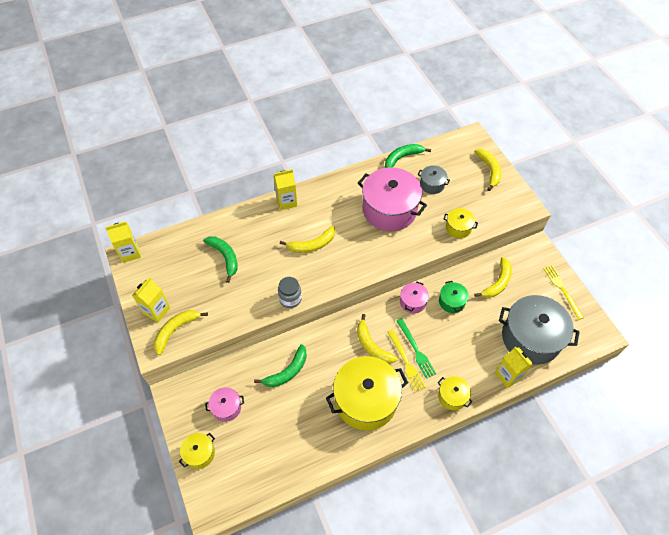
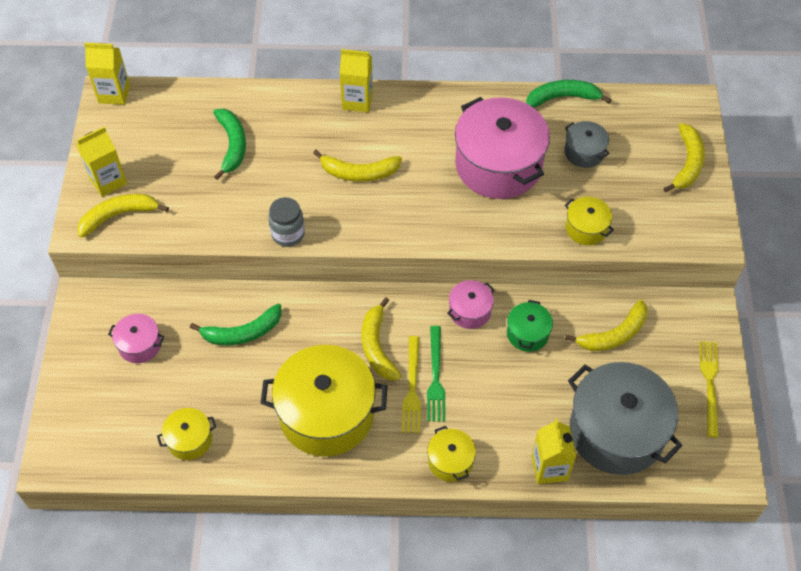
camera: 25 degrees right, 0 degrees up
(199, 453) = (76, 387): yellow pot -> yellow pot (190, 440)

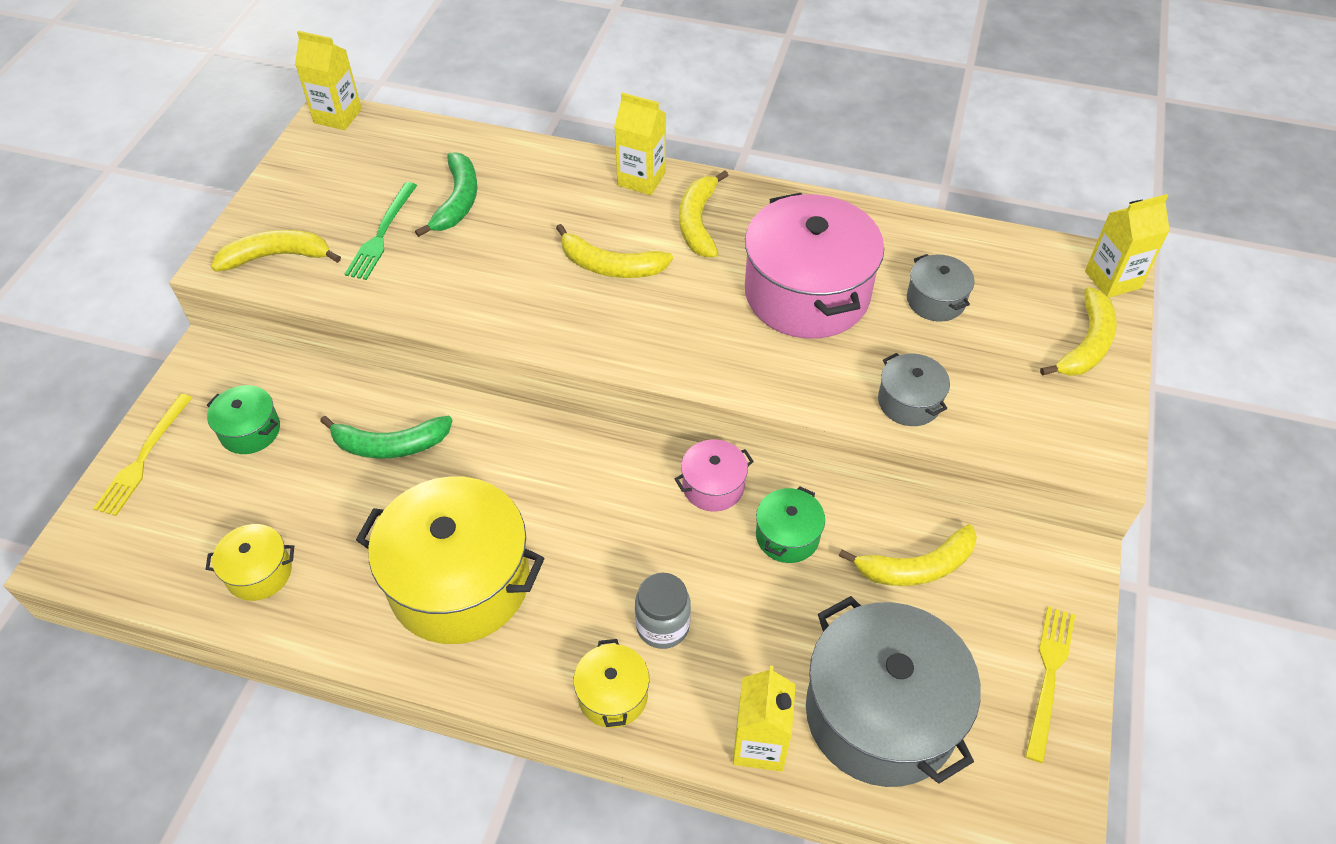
camera: 15 degrees right, 5 degrees down
(108, 181) = (283, 213): yellow carton -> yellow carton (1112, 279)
(140, 345) = (250, 431): pink pot -> green pot
(288, 234) = (485, 323): grey jar -> grey jar (662, 626)
(377, 346) = (565, 505): yellow banana -> yellow banana (698, 222)
(412, 388) = (594, 574): yellow fork -> yellow fork (143, 458)
(435, 377) = (633, 567): green fork -> green fork (382, 234)
(562, 98) = (925, 226): green banana -> none
(586, 228) = (909, 402): yellow pot -> grey pot

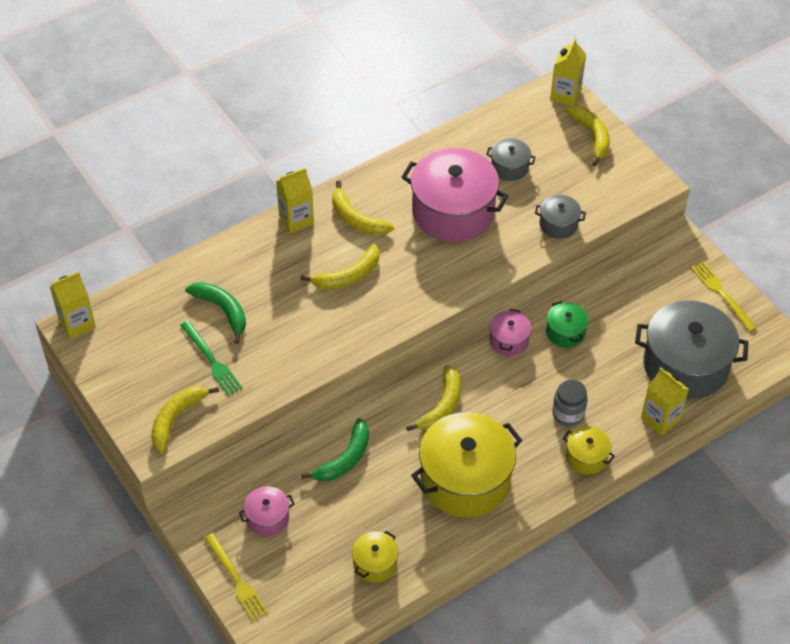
camera: 50 degrees left, 0 degrees up
(250, 431) = (267, 518): green pot -> pink pot
(916, 567) = (628, 297): yellow banana -> yellow banana (442, 405)

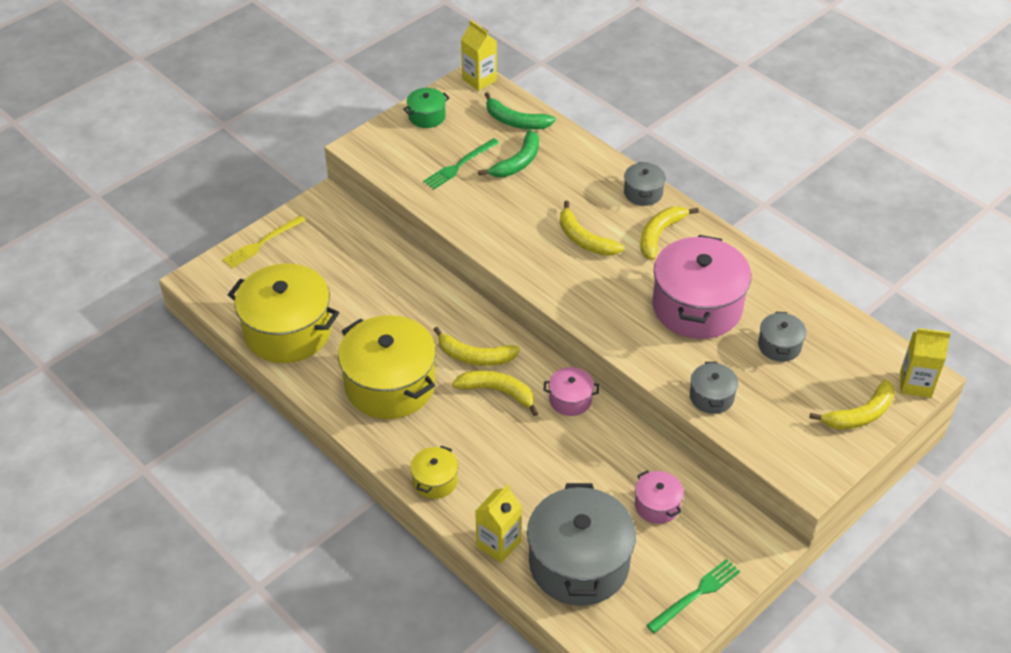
camera: 80 degrees right, 5 degrees down
(176, 419) = (392, 155): yellow banana -> yellow banana (498, 392)
(267, 518) = (326, 252): pink pot -> pink pot (657, 505)
(296, 220) = (643, 193): yellow carton -> grey pot
(344, 459) = (398, 294): green banana -> green banana (515, 121)
(375, 563) = (288, 331): yellow pot -> yellow pot, size x2.14
(565, 332) = (595, 447): green pot -> green pot (427, 116)
(568, 414) = (487, 460): grey jar -> none
(722, 294) = (696, 594): yellow fork -> green fork

